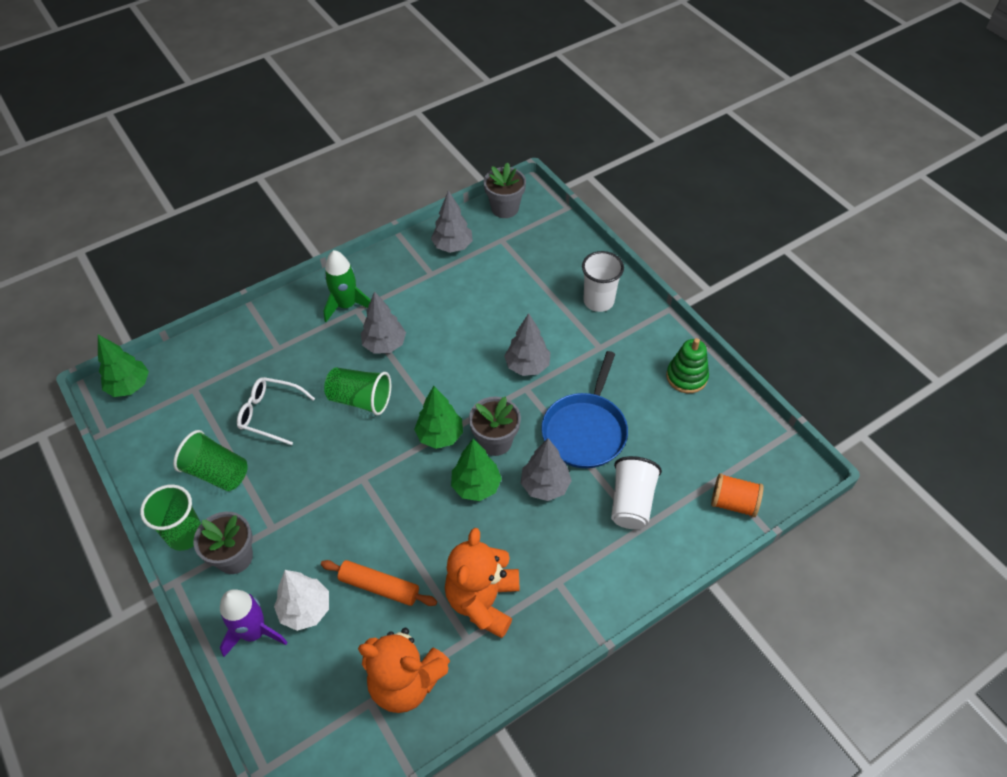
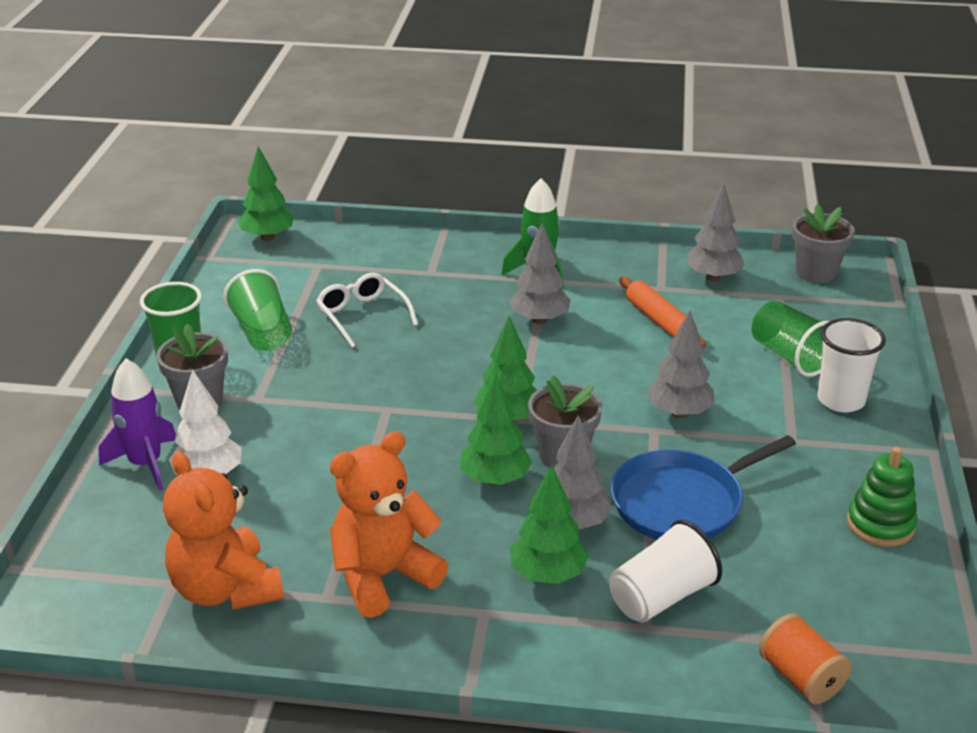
camera: 40 degrees right, 20 degrees down
(360, 399) = (461, 349): green cup -> green cup (790, 357)
(379, 587) = (296, 500): orange rolling pin -> orange rolling pin (659, 321)
(565, 531) = (548, 575): none -> green tree

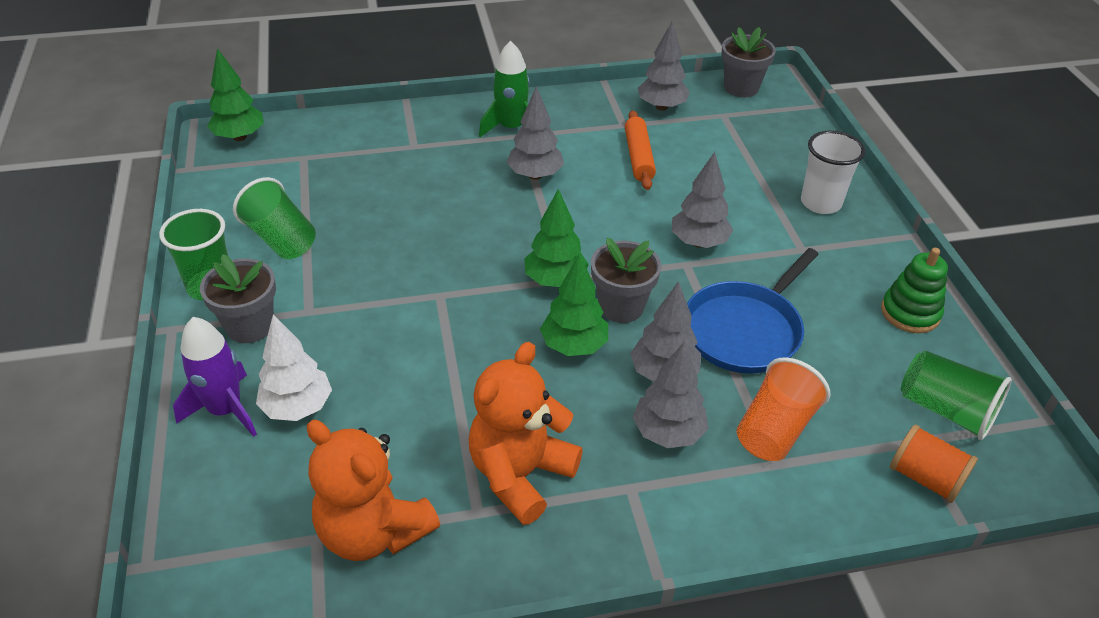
camera: 20 degrees left, 10 degrees up
(362, 315) = (370, 202): white glasses -> none
(548, 575) = (668, 433): green tree -> grey tree
(659, 321) = (638, 157): orange rolling pin -> orange rolling pin turned 45 degrees clockwise
(661, 597) = (774, 429): white cup -> orange cup
(790, 357) = (761, 170): green cup -> green cup (945, 410)

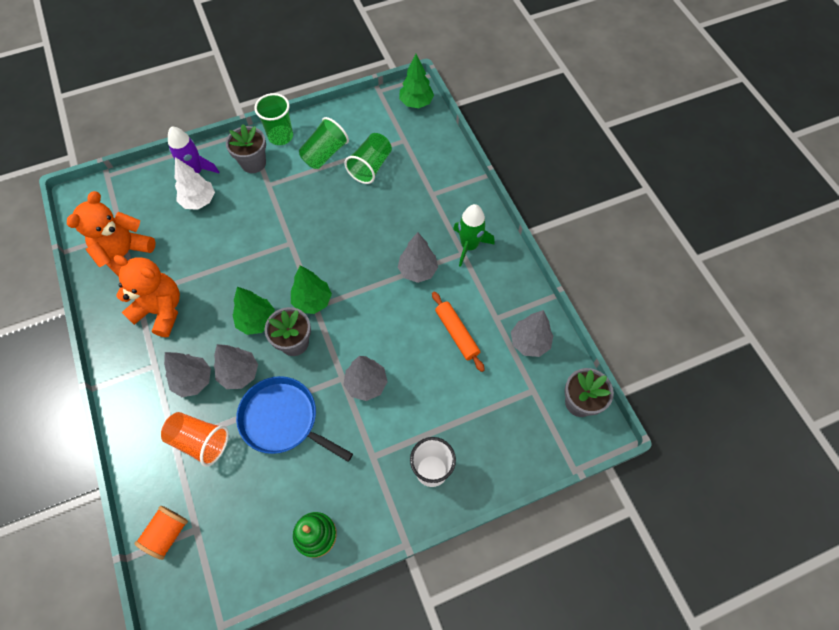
camera: 80 degrees right, 20 degrees up
(638, 157) = (457, 333): orange rolling pin -> orange rolling pin turned 75 degrees clockwise
(945, 410) = (223, 553): green cup -> green cup (370, 166)

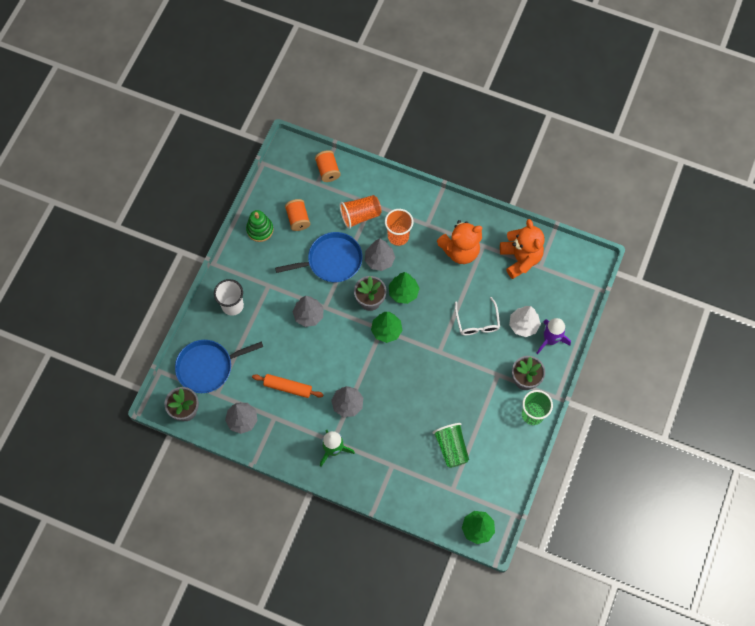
camera: 135 degrees right, 5 degrees up
(193, 380) = (398, 236): grey tree -> orange cup
(230, 237) = (477, 322): none -> white glasses
(263, 505) = (298, 219): none -> orange spool
(325, 154) = (490, 429): green cup -> none
(518, 426) = (208, 367): none -> blue pan

